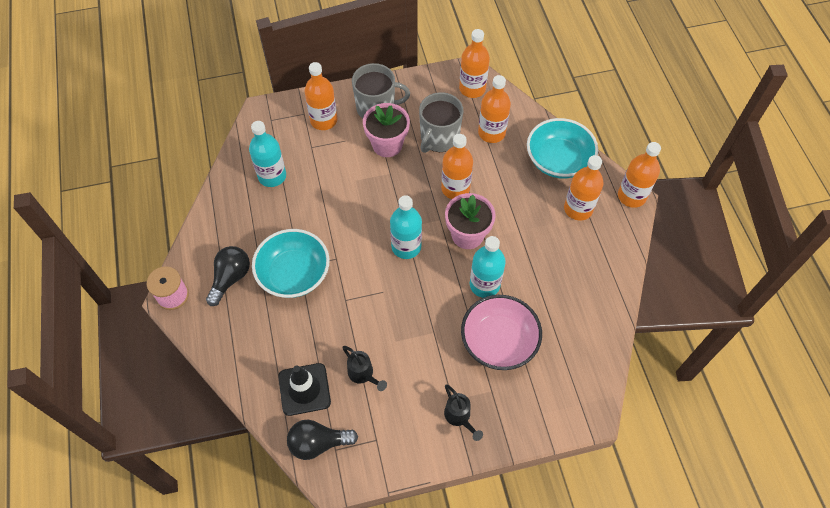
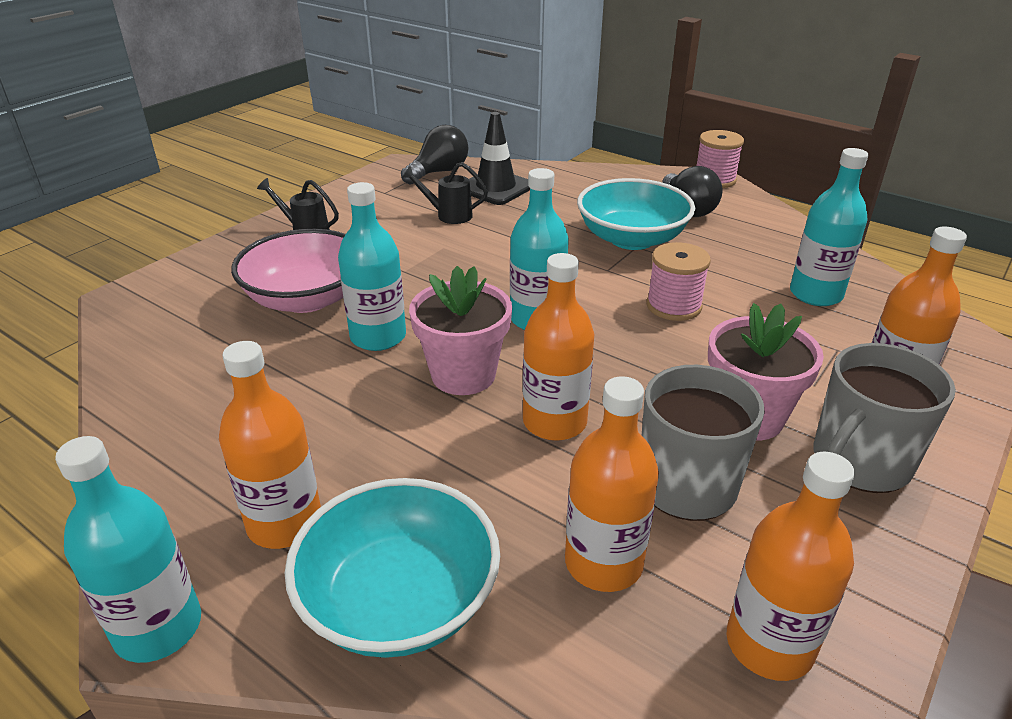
camera: 140 degrees right, 25 degrees down
(339, 212) = (673, 306): none -> pink spool
(631, 196) = (158, 628): orange bottle -> turquoise bottle

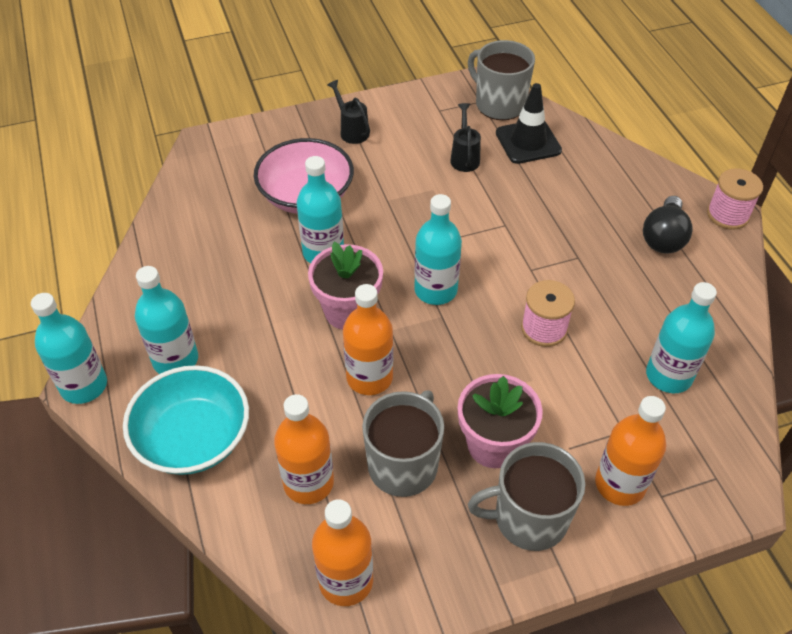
camera: 35 degrees right, 15 degrees up
(284, 523) = (175, 360): orange bottle -> turquoise bottle
(438, 172) = (499, 104): black light bulb -> grey mug
(448, 215) = (464, 157): black watering can -> black watering can turned 45 degrees clockwise
(631, 239) = (582, 248): turquoise bowl -> none

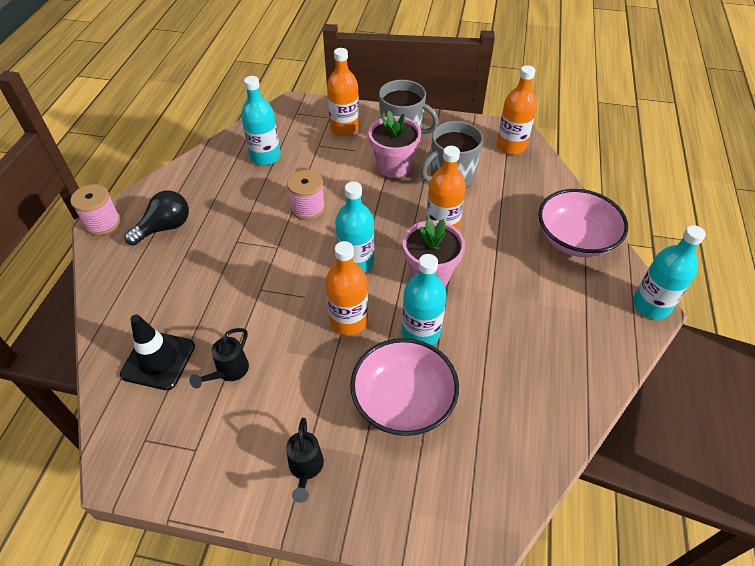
camera: 150 degrees left, 0 degrees up
(175, 360) = (575, 295): turquoise bottle -> none
(193, 438) = (575, 239): turquoise bowl -> pink bowl
(308, 483) = (511, 190): orange bottle -> orange bottle (348, 320)
(499, 104) = (132, 424): grey mug -> none

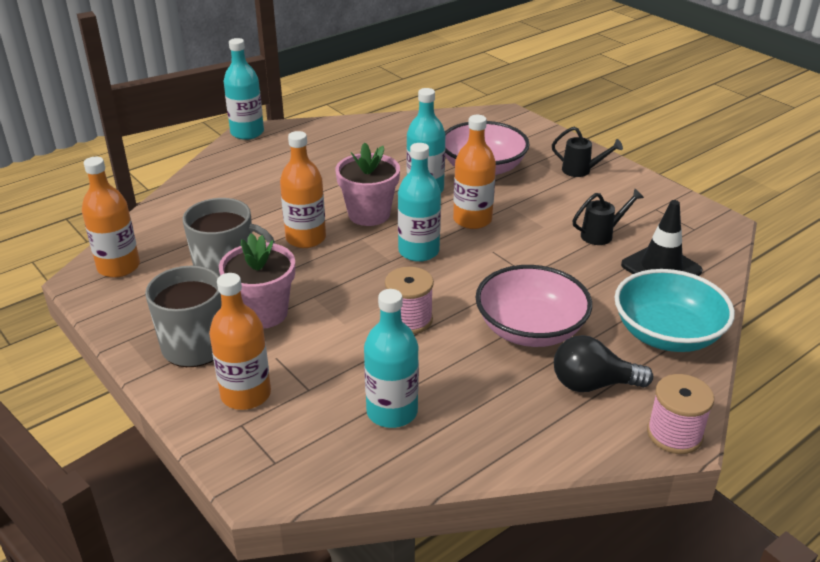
camera: 140 degrees left, 15 degrees down
(130, 292) = (667, 334): none -> turquoise bowl
(305, 469) = (581, 171): black watering can -> black watering can turned 75 degrees clockwise
(575, 239) = (219, 180): pink bowl -> pink bowl (530, 329)

